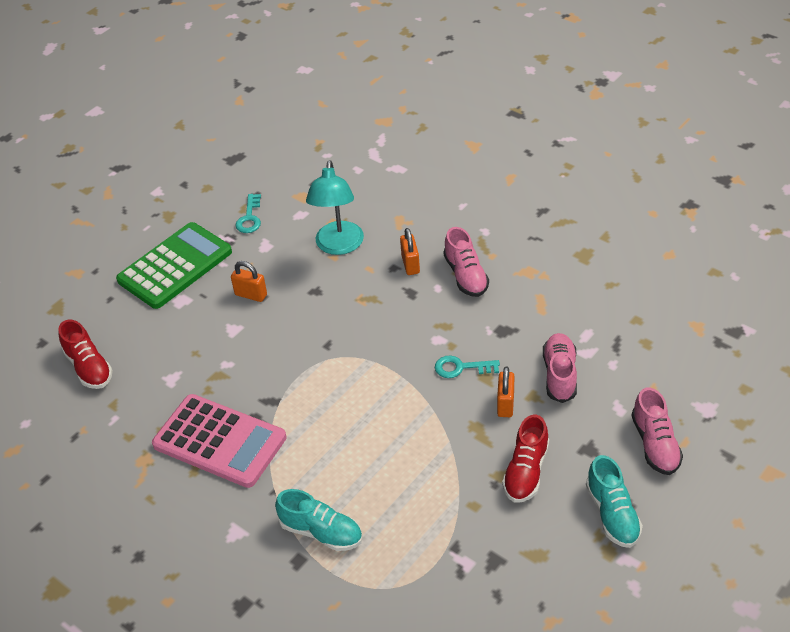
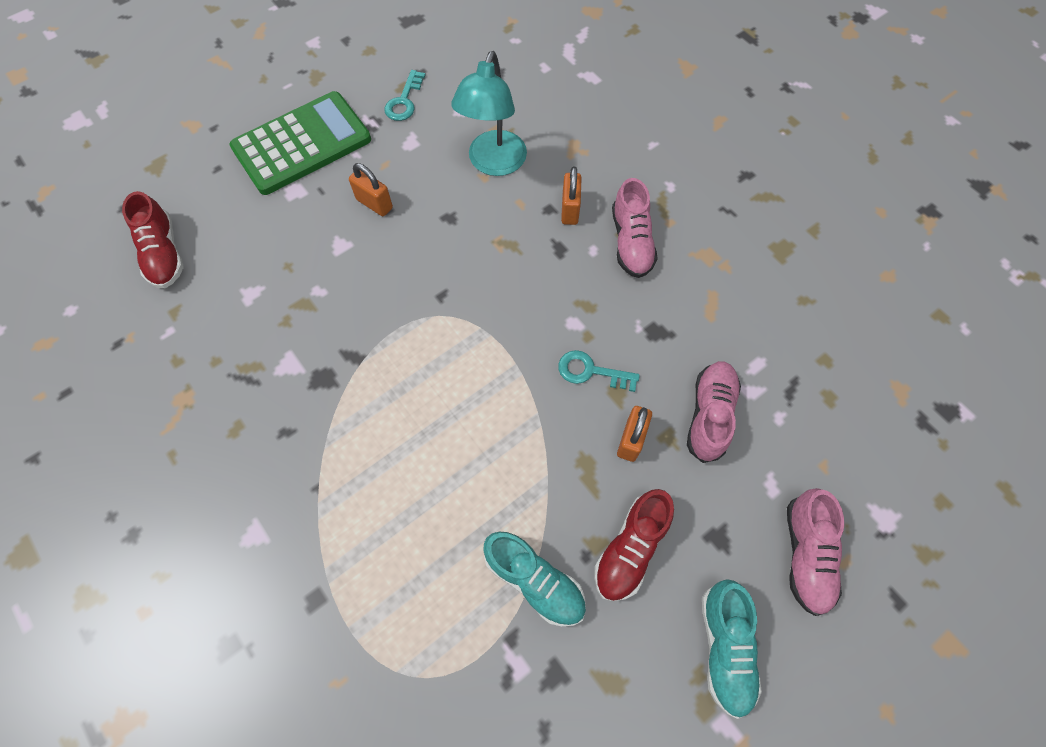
camera: 10 degrees right, 20 degrees up
(219, 441) = (276, 397): pink calculator -> none
(321, 532) = (355, 565): turquoise shoe -> turquoise shoe (534, 581)

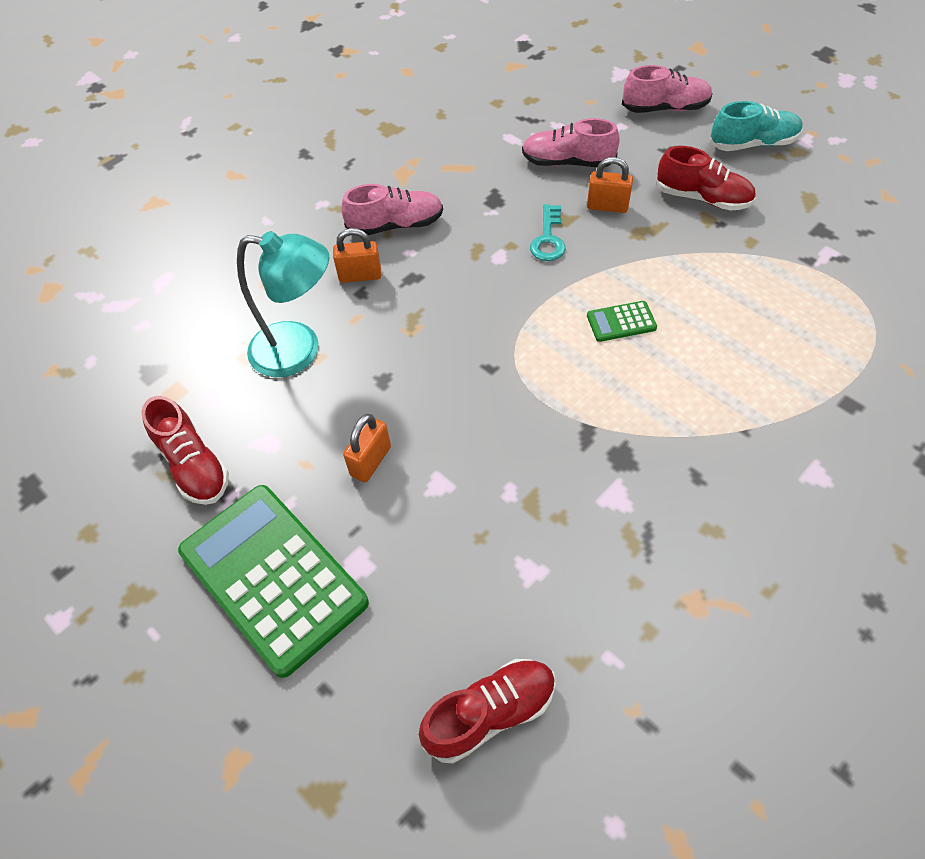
camera: 95 degrees left, 10 degrees down
(404, 101) = (193, 465): turquoise key -> red shoe
(467, 414) = (621, 322): none -> green calculator
(534, 581) = (756, 252): turquoise shoe -> none

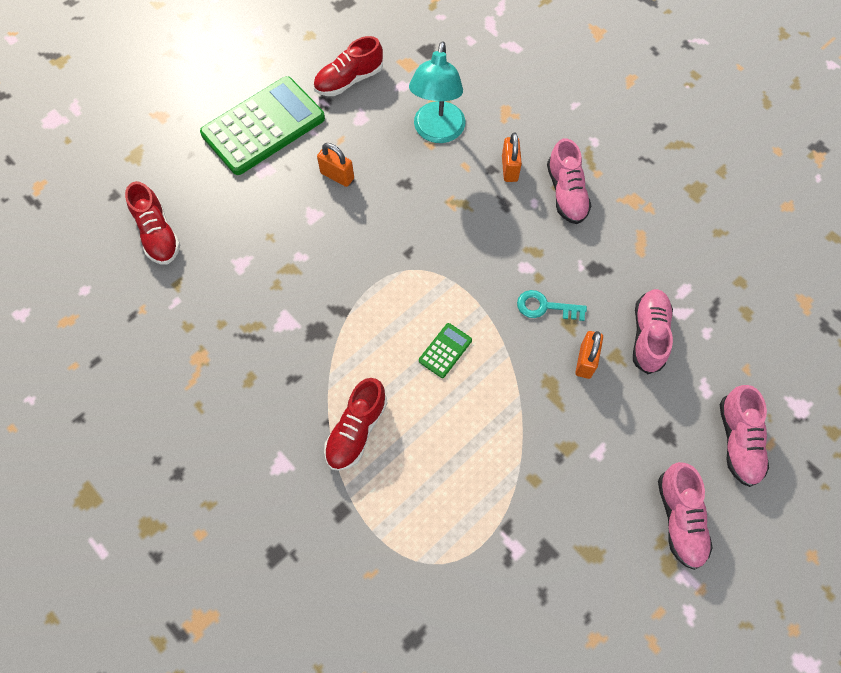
camera: 90 degrees right, 10 degrees up
(621, 322) = (445, 350): green calculator -> green calculator turned 45 degrees clockwise
(702, 198) = (595, 448): red shoe -> red shoe (356, 430)
(752, 144) = (679, 519): turquoise shoe -> pink shoe

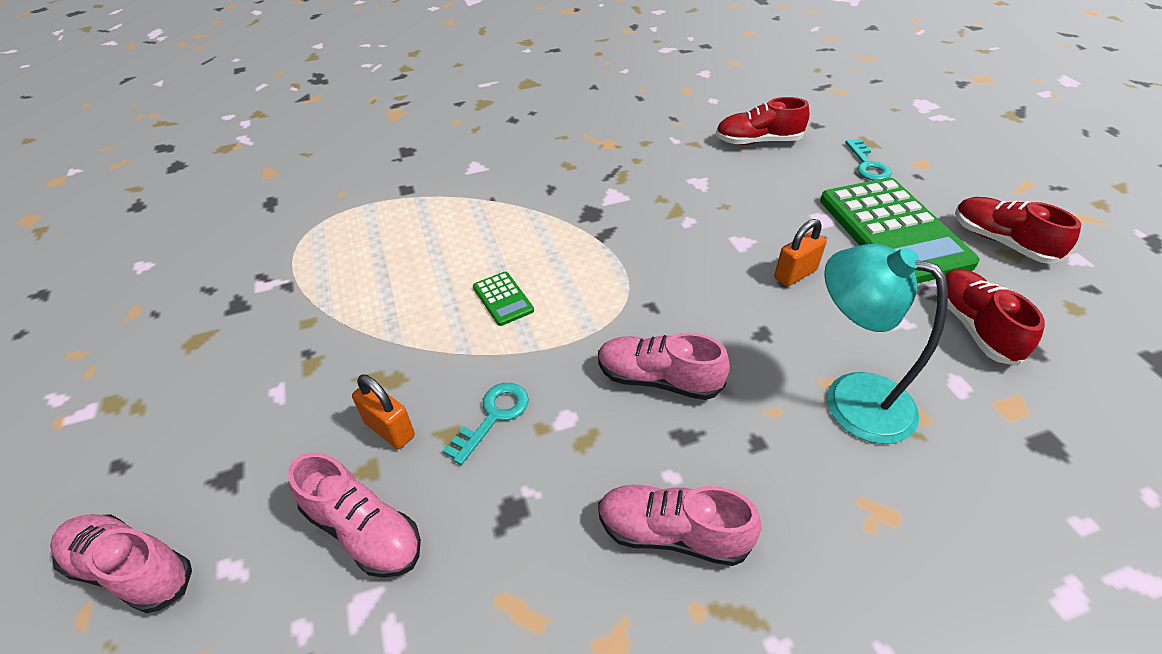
camera: 115 degrees right, 20 degrees down
(174, 150) = (867, 165): none -> turquoise key
(356, 430) = (468, 214): red shoe -> red shoe (1001, 242)
(509, 168) = (751, 468): orange padlock -> none
(679, 519) = (135, 438): pink shoe -> pink shoe (658, 379)

